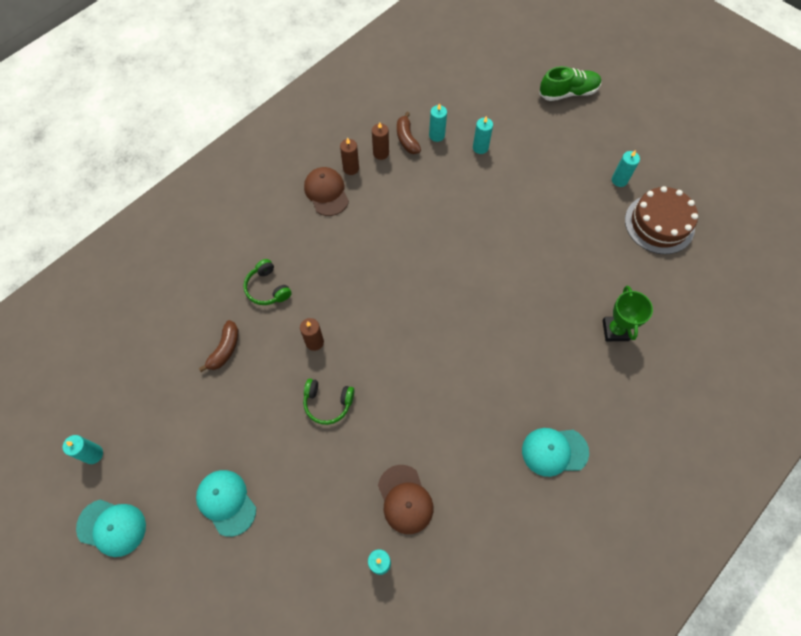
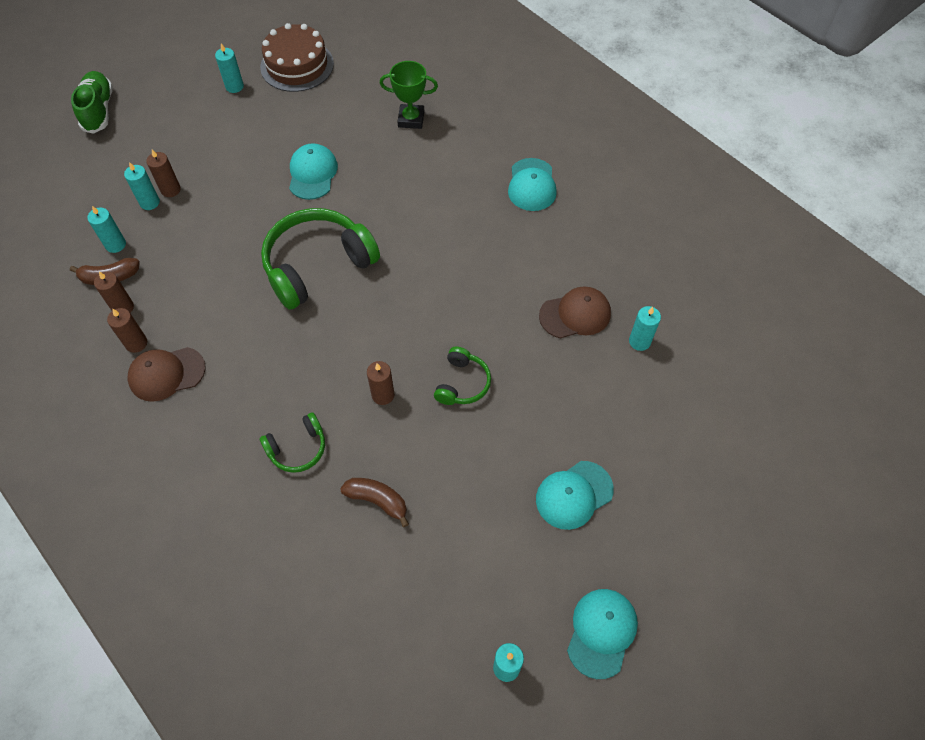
camera: 85 degrees left, 5 degrees down
(434, 276) = (318, 265): none -> green headphones
(495, 158) = (170, 190): none -> brown candle
(531, 257) = (312, 173): none -> turquoise cap

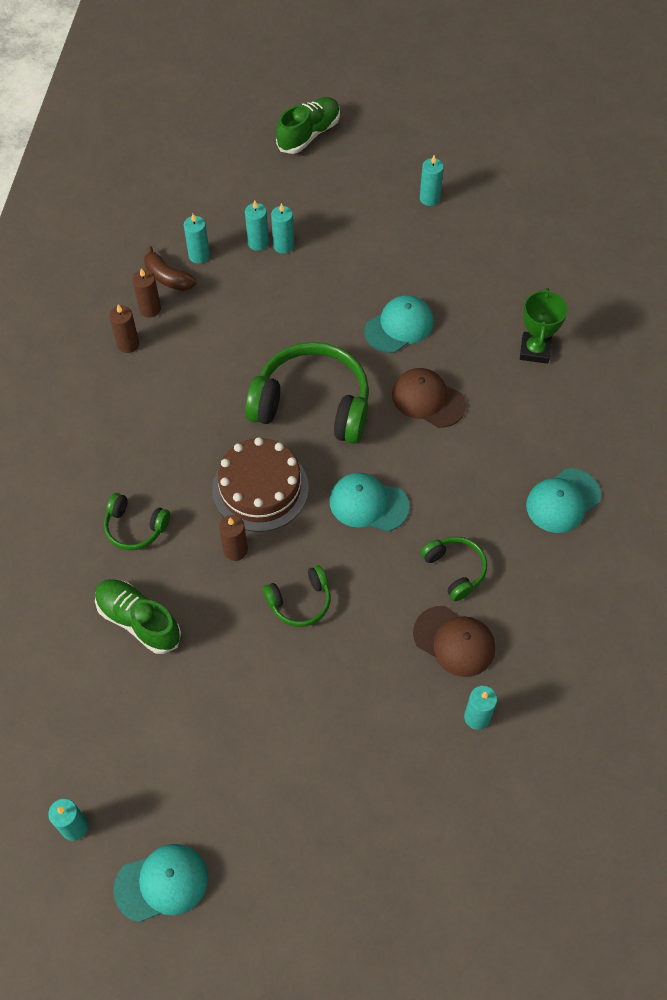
camera: 50 degrees right, 0 degrees up
(166, 374) = (120, 386): brown cap -> brown cap (428, 399)
(170, 190) = (283, 245): brown candle -> turquoise candle
(297, 65) = (500, 221): brown cake -> brown cake (260, 488)
(377, 500) = (139, 621): brown banana -> green shoe
(411, 119) = (535, 350): green trophy -> green trophy turned 45 degrees clockwise
(524, 277) = (455, 570): none -> green headphones
(574, 495) = (270, 770): turquoise cap -> turquoise cap (368, 504)

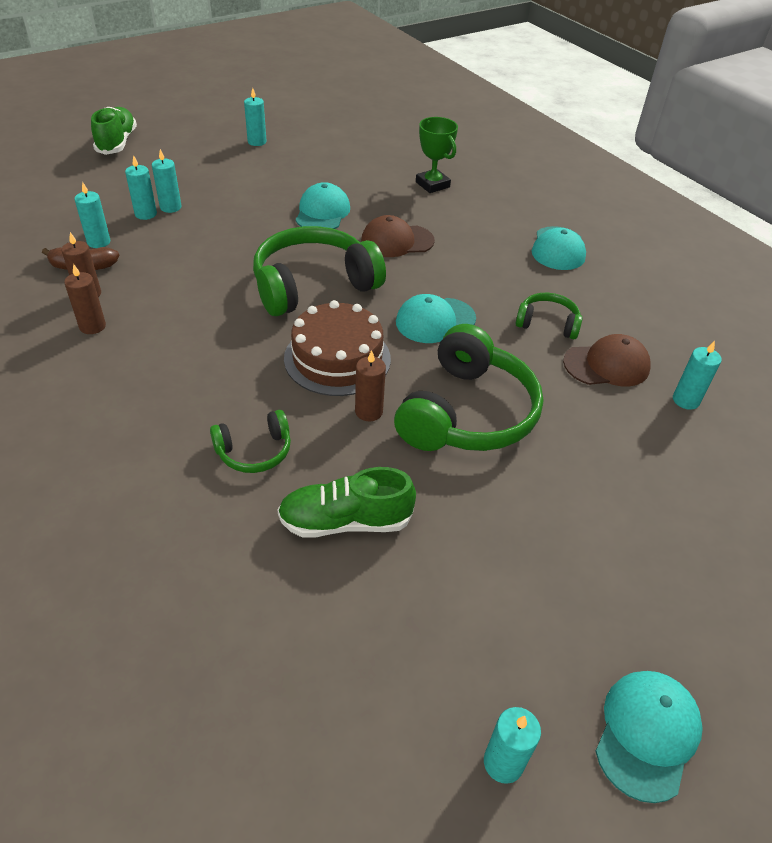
camera: 45 degrees left, 15 degrees down
(300, 601) = (467, 413): green headphones -> green headphones, size x2.00

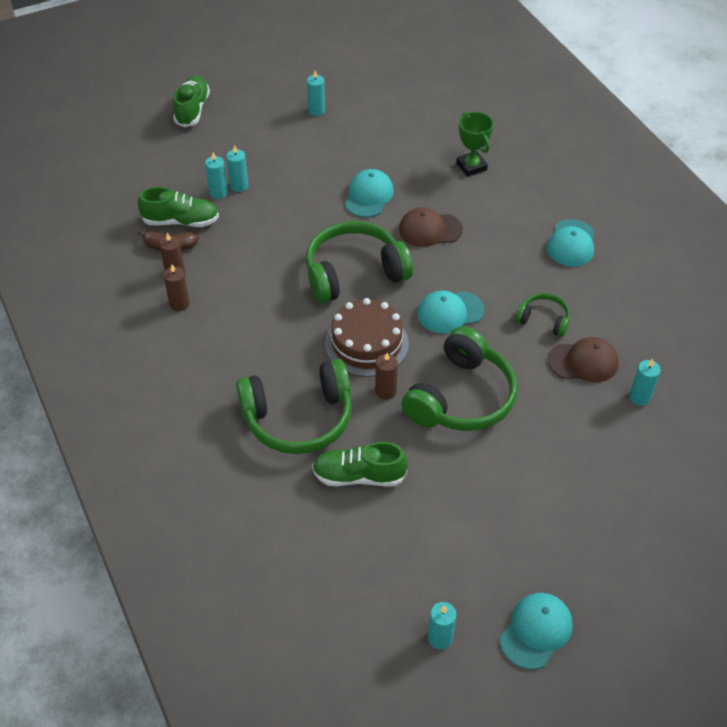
camera: 10 degrees right, 5 degrees up
(98, 242) = (181, 221): turquoise candle -> green shoe
(254, 451) = (298, 418): green headphones -> green headphones, size x2.00

